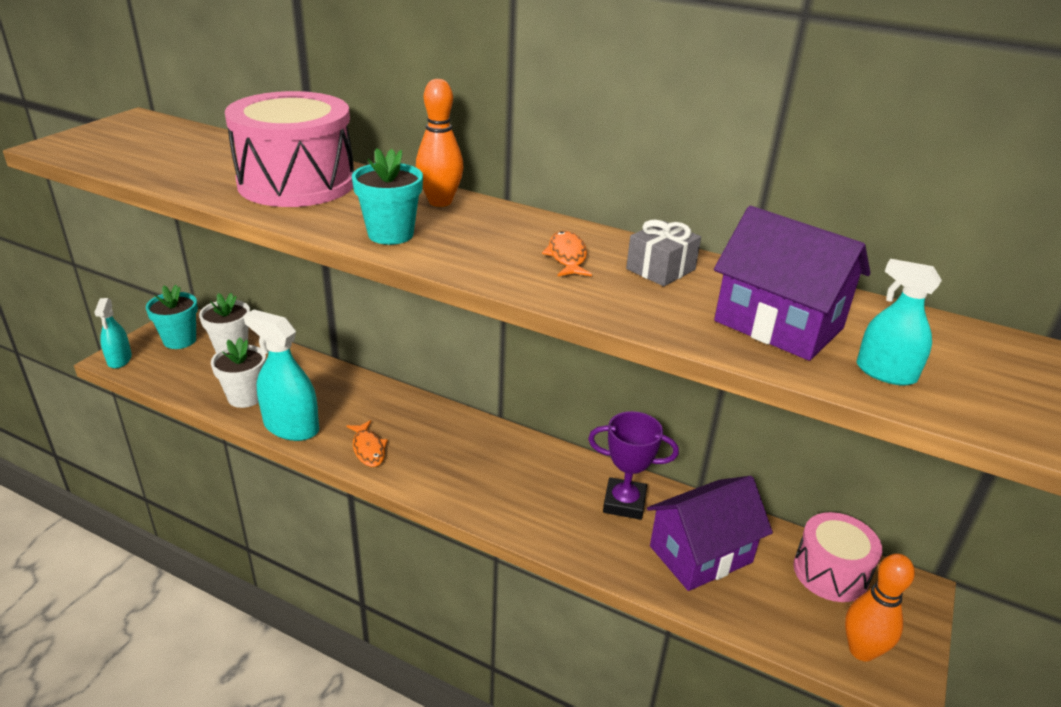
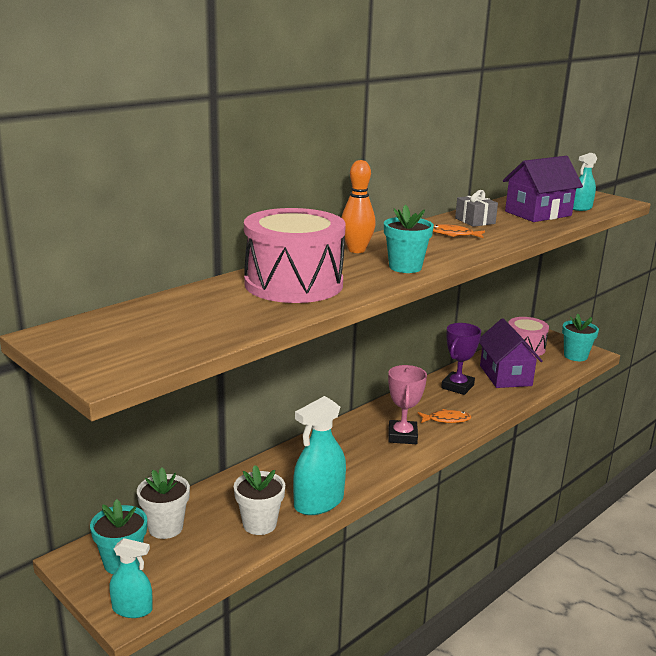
camera: 70 degrees left, 10 degrees down
(368, 449) = (366, 469): orange fish -> orange fish (446, 420)
(456, 467) = (402, 436): none -> pink trophy
(861, 650) = (575, 356): orange bowling pin -> turquoise flower pot

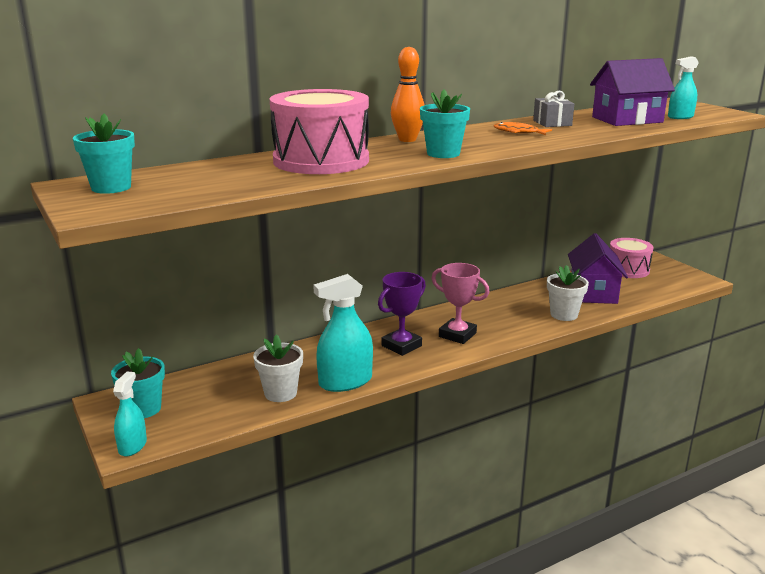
camera: 15 degrees right, 0 degrees up
(132, 609) = (132, 446): turquoise spray bottle -> turquoise spray bottle turned 105 degrees counterclockwise
(165, 528) = (195, 386): white flower pot -> white flower pot (564, 315)
(402, 436) = (457, 335): pink trophy -> pink trophy turned 75 degrees counterclockwise
(446, 420) = (510, 325): orange fish -> none
(457, 386) = (537, 298): purple trophy -> purple trophy (401, 346)
(575, 356) = (680, 281): turquoise flower pot -> turquoise flower pot (111, 187)

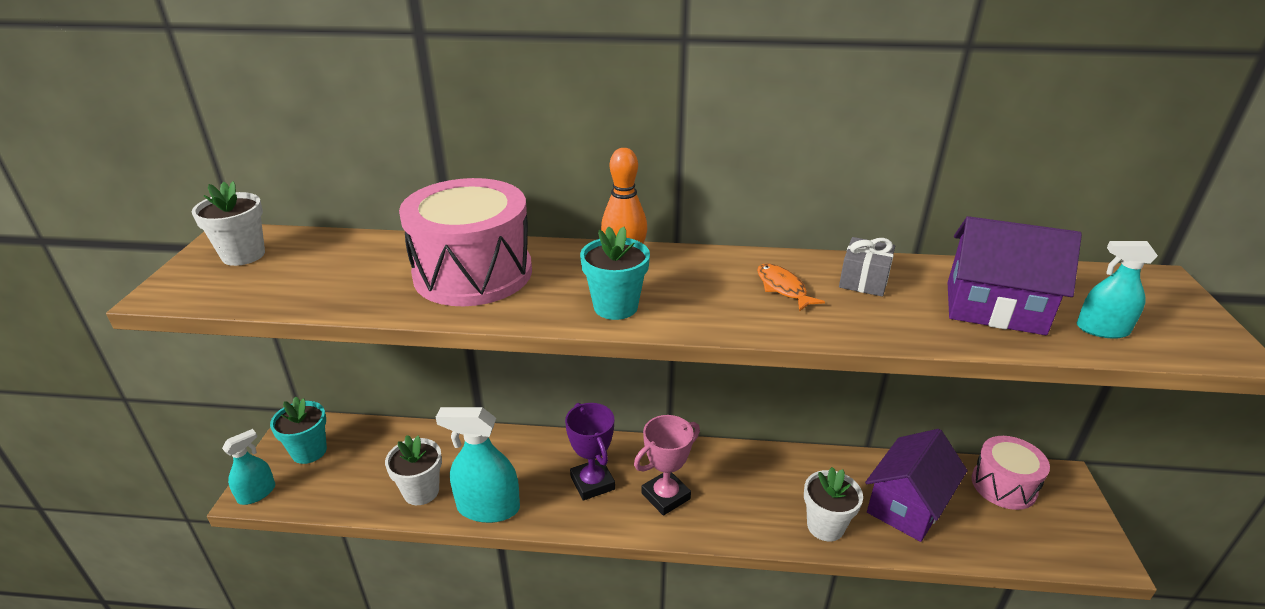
camera: 35 degrees right, 10 degrees up
(111, 187) = (243, 255): turquoise flower pot -> white flower pot
(401, 346) = (592, 483): purple trophy -> purple trophy turned 75 degrees clockwise
(457, 335) = (665, 496): pink trophy -> pink trophy turned 75 degrees clockwise

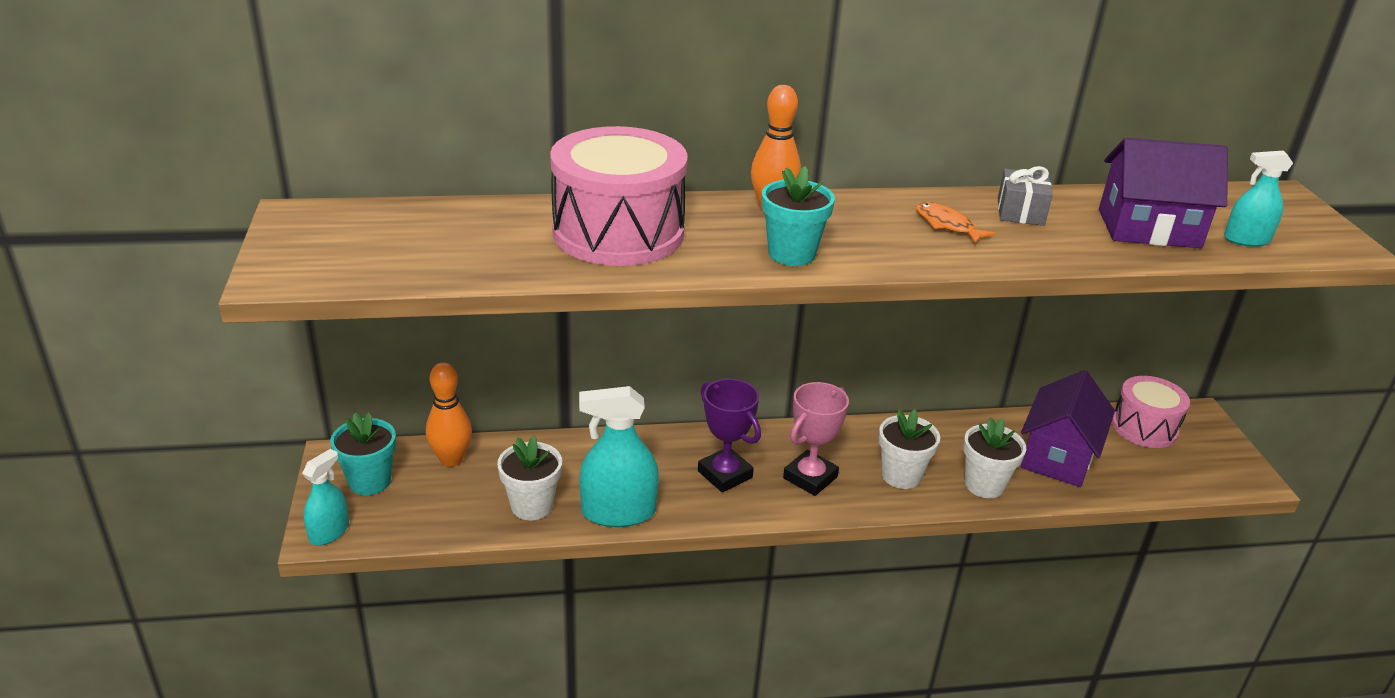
camera: 15 degrees left, 0 degrees up
(243, 255) = (333, 232): white flower pot -> white flower pot (901, 476)
(379, 440) = (451, 459): none -> orange bowling pin

